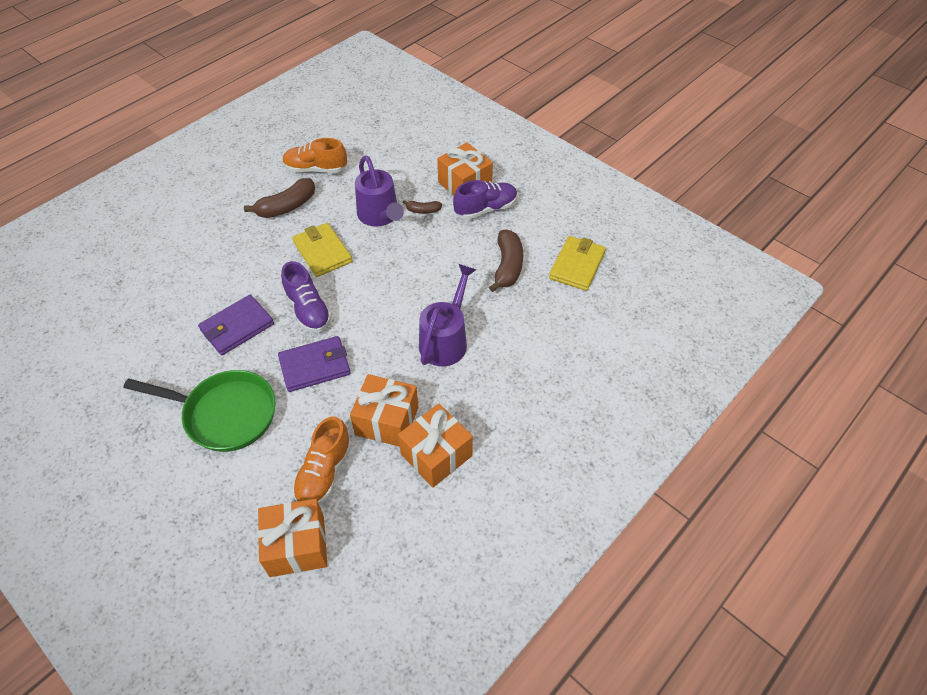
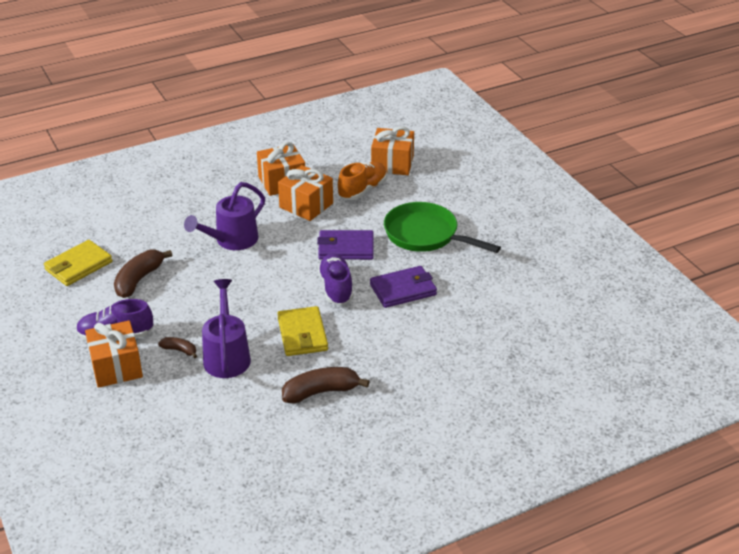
camera: 160 degrees left, 15 degrees down
(316, 169) = (270, 431): orange shoe -> none

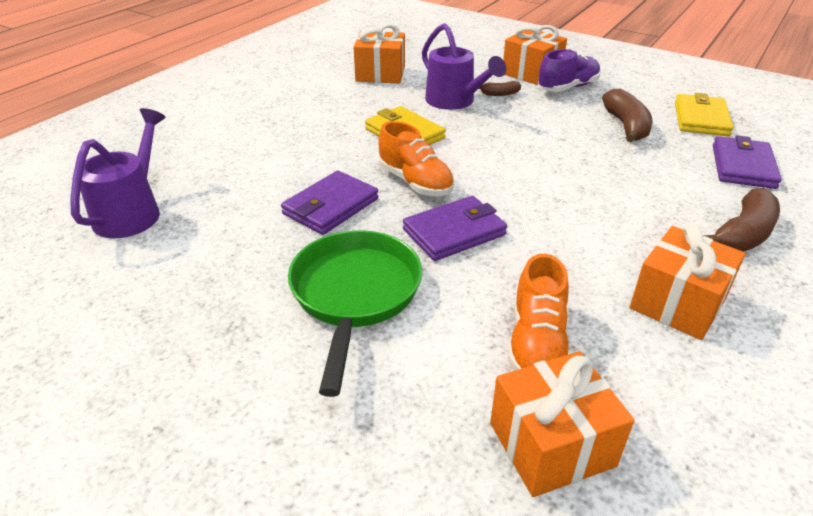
camera: 150 degrees right, 0 degrees up
(125, 225) = (743, 166): none -> purple wallet
(231, 241) = (603, 191): purple watering can -> purple watering can (132, 211)
(306, 205) = (585, 275): orange gift -> orange gift (380, 74)
(321, 392) = (342, 103): brown banana -> brown banana (743, 234)
(336, 288) = (415, 182): purple shoe -> orange shoe
(426, 235) = (355, 295): green pan -> green pan turned 90 degrees counterclockwise

